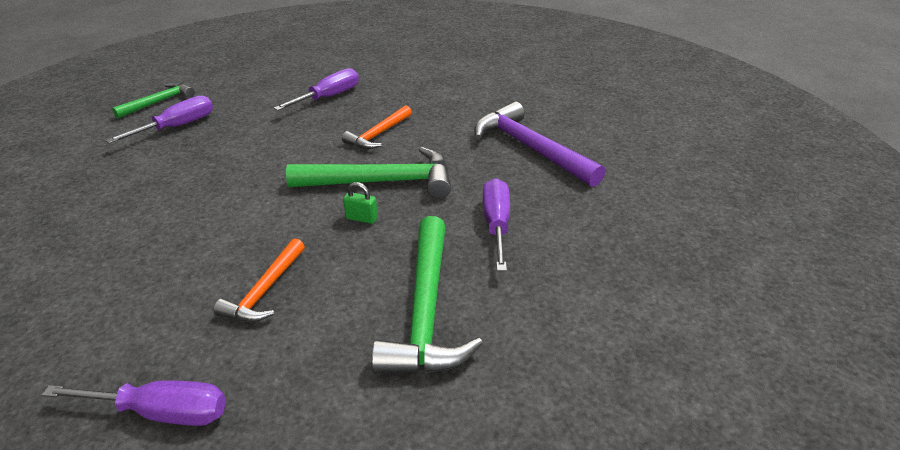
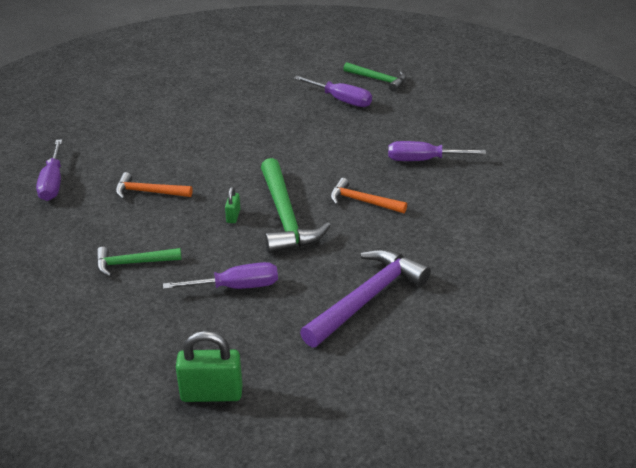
camera: 80 degrees right, 0 degrees up
(328, 97) = (423, 160): purple screwdriver -> purple screwdriver turned 150 degrees clockwise
(426, 310) = (133, 263): green hammer -> green hammer, size x0.58
(670, 252) = (211, 394): none -> green padlock

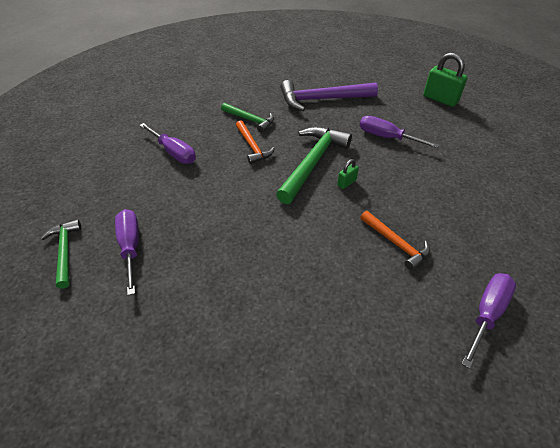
camera: 140 degrees left, 10 degrees up
(133, 263) = (445, 185): green hammer -> green hammer (250, 120)

